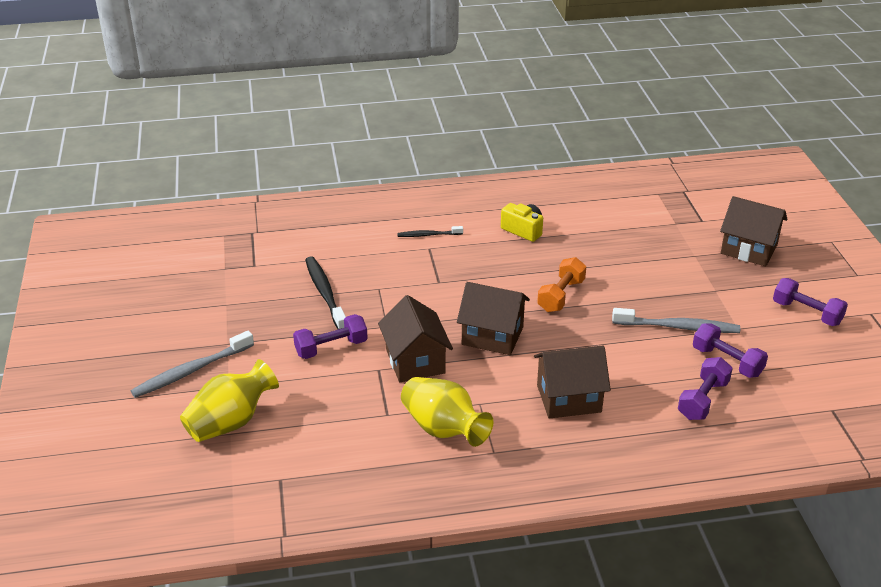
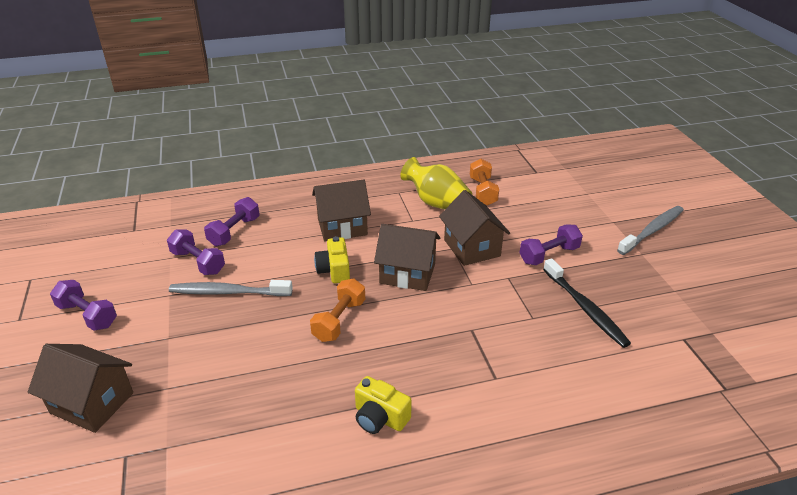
camera: 175 degrees right, 0 degrees up
(230, 422) = (592, 199): yellow vase -> none
(374, 445) = (482, 191): none -> orange dumbbell
(428, 235) = (503, 400): black toothbrush -> none
(572, 344) = (334, 270): none -> yellow camera

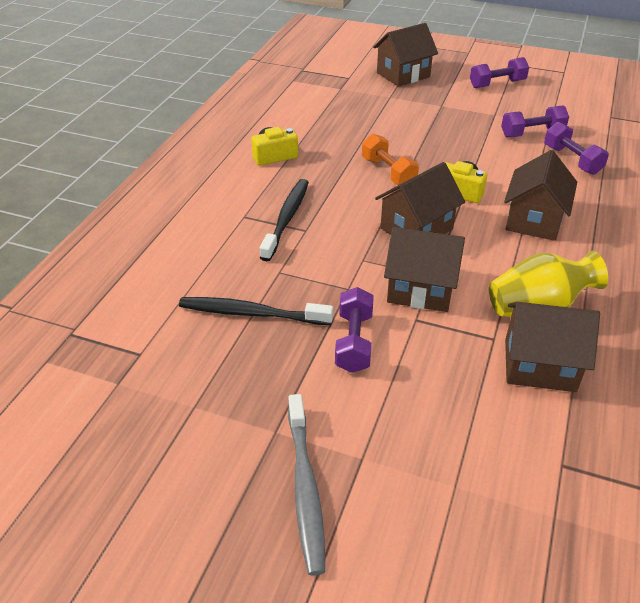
camera: 125 degrees right, 5 degrees up
(228, 292) = (475, 136): grey toothbrush -> none
(469, 348) = (287, 218): none -> black toothbrush
(482, 191) = (539, 365): orange dumbbell -> brown house

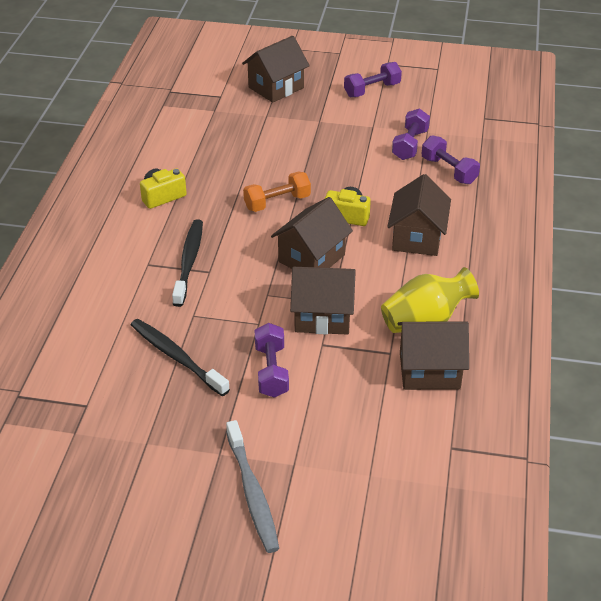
camera: 10 degrees left, 0 degrees up
(251, 313) = (176, 357): black toothbrush -> black toothbrush turned 45 degrees clockwise
(388, 172) = (277, 202): orange dumbbell -> orange dumbbell turned 75 degrees counterclockwise
(532, 133) = (410, 145): purple dumbbell -> purple dumbbell turned 45 degrees counterclockwise

